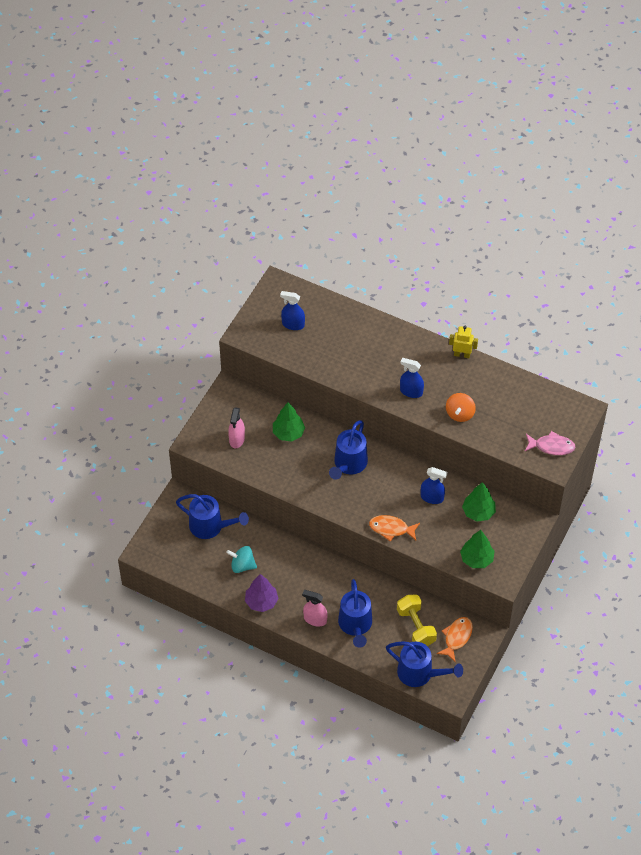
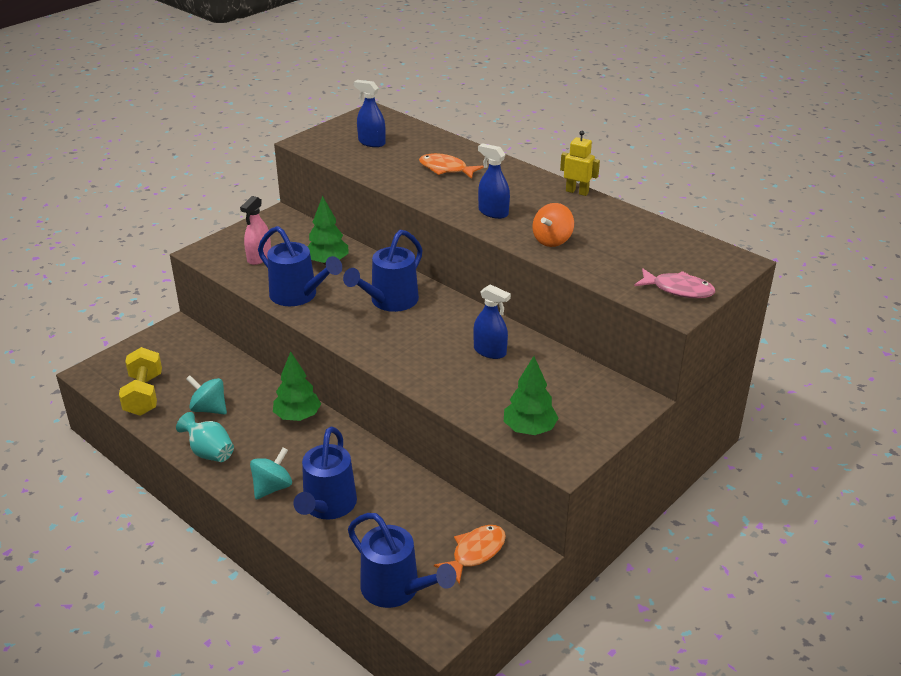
camera: 15 degrees right, 20 degrees down
(211, 526) = (195, 363): blue watering can -> blue watering can (299, 296)
(261, 602) = (209, 452): purple tree -> turquoise vase
(315, 619) = (272, 487): pink spray bottle -> turquoise spinning top
(391, 529) = (415, 374): orange fish -> orange fish (446, 169)
(416, 627) = (417, 526): yellow dumbbell -> yellow dumbbell (144, 395)
(478, 512) = (552, 378): green tree -> green tree (297, 416)

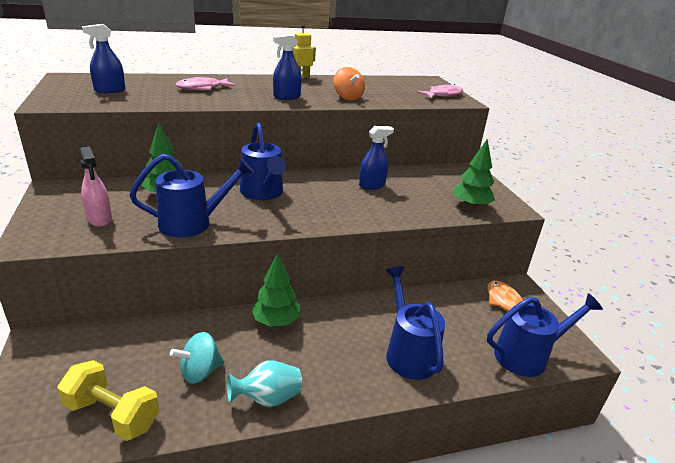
camera: 60 degrees left, 5 degrees down
(272, 487) = (357, 375): turquoise spinning top -> none
(327, 507) = (408, 352): blue watering can -> blue watering can turned 150 degrees counterclockwise
(446, 169) = (202, 88): orange fish -> pink fish

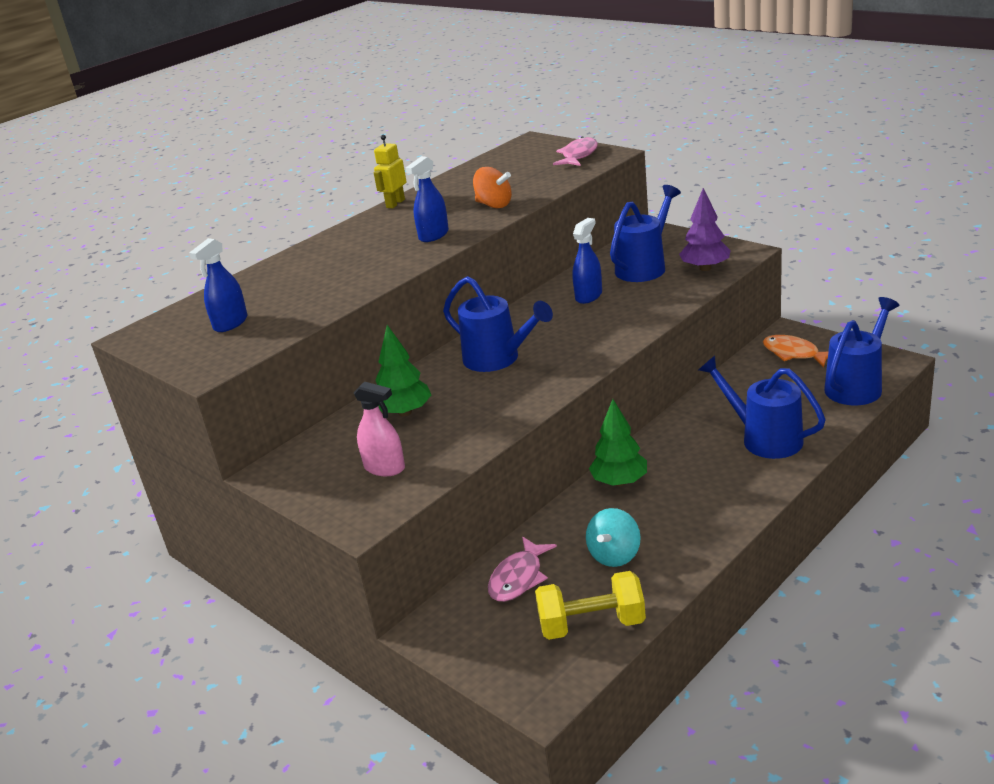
camera: 25 degrees left, 0 degrees up
(193, 223) = (483, 420): blue watering can -> blue watering can (644, 266)
(202, 88) = (323, 270): pink fish -> pink fish (518, 578)
(267, 398) = (699, 537): turquoise vase -> none
(470, 205) = (705, 268): green tree -> purple tree

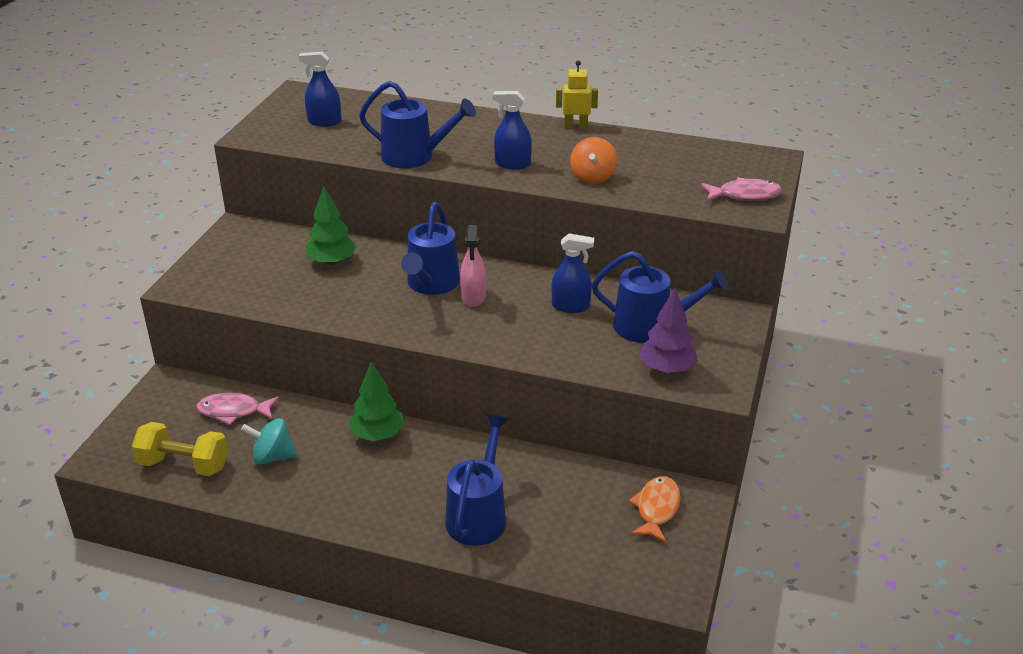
camera: 60 degrees right, 5 degrees up
(384, 468) = (251, 275): pink spray bottle -> pink spray bottle (473, 297)
(592, 624) = (184, 465): yellow dumbbell -> yellow dumbbell turned 45 degrees counterclockwise
(857, 385) = (609, 570): blue watering can -> blue watering can (415, 157)

